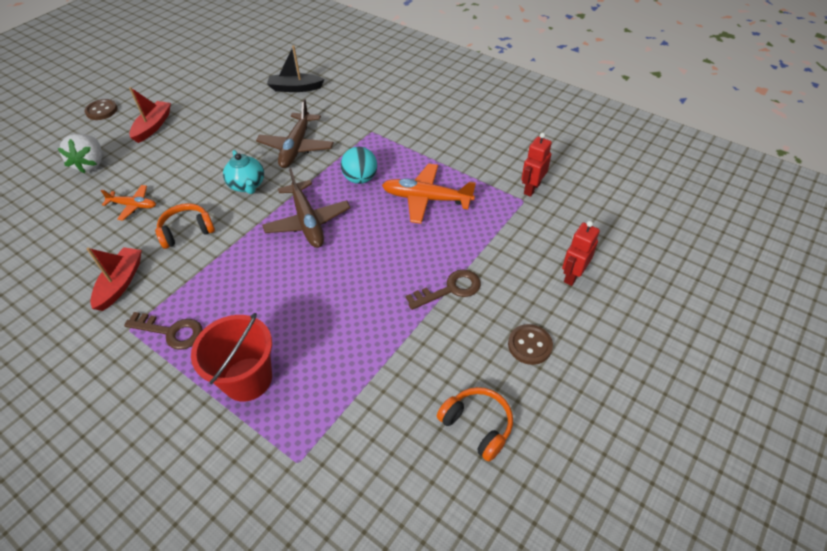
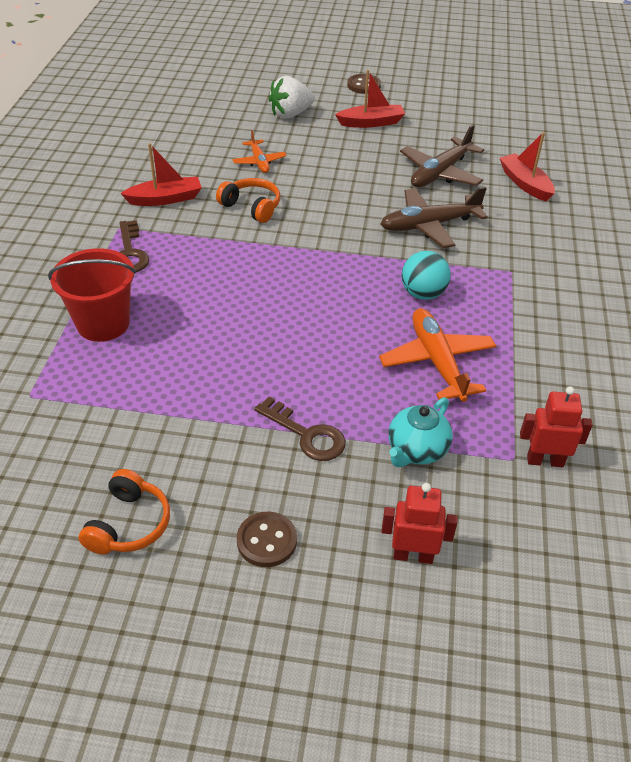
camera: 60 degrees right, 5 degrees down
(247, 185) = (342, 217): turquoise teapot -> turquoise teapot (416, 450)
(295, 88) = (525, 184): black boat -> red boat
(307, 221) = (325, 280): brown plane -> brown plane (440, 173)

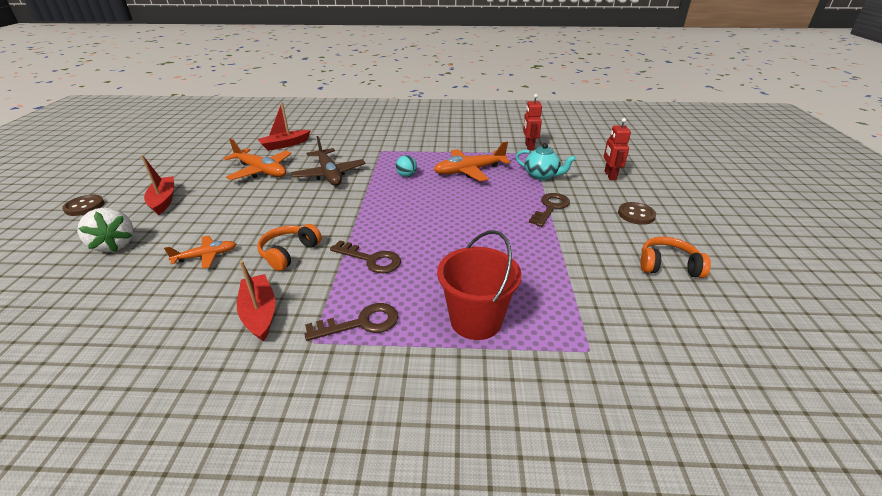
camera: 95 degrees left, 10 degrees down
(224, 259) = (371, 259): none -> brown key
(423, 293) = (406, 175): turquoise ball -> turquoise ball, size x0.66
(440, 173) = (261, 171): brown plane -> orange plane

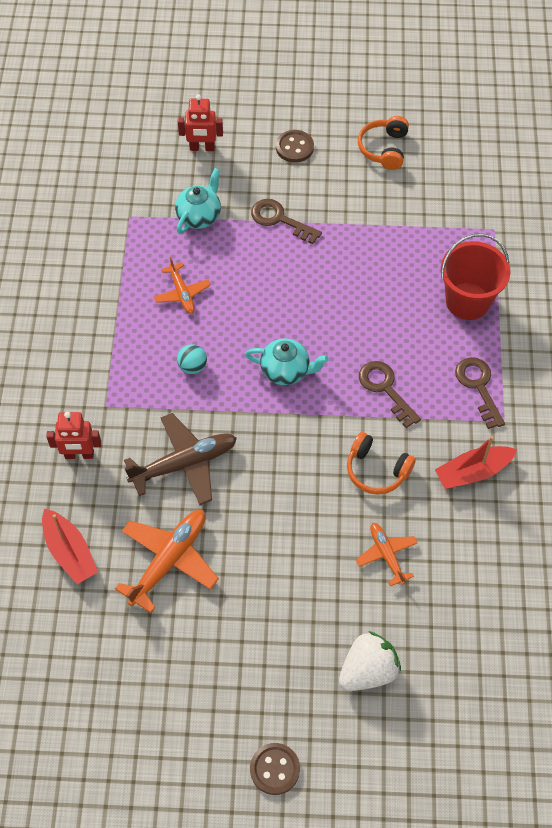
camera: 90 degrees left, 25 degrees up
(163, 200) = (257, 664): red boat -> none
(371, 259) = (385, 389): brown key -> brown key turned 60 degrees counterclockwise
(398, 210) = (286, 371): none -> turquoise teapot
(469, 171) = (182, 293): orange plane -> orange plane, size x0.59
(529, 147) = (107, 217): red robot -> red robot (79, 455)

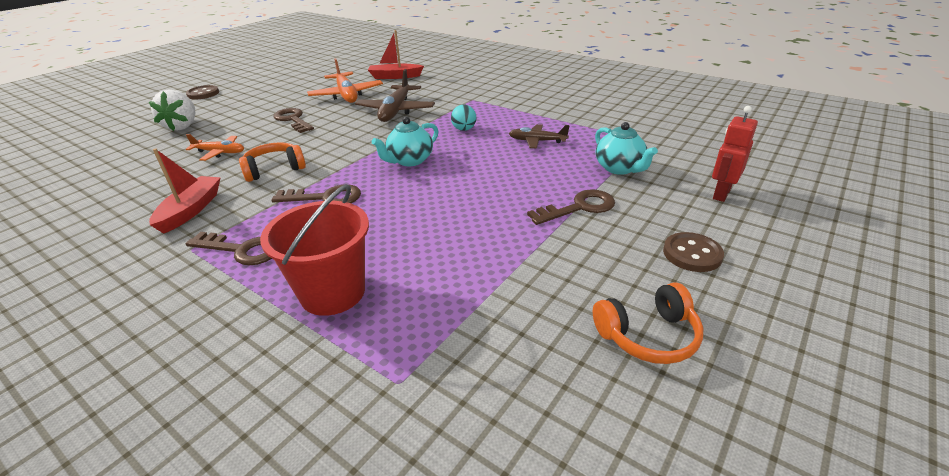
camera: 125 degrees right, 25 degrees down
(79, 455) = (449, 88): red robot -> none
(182, 293) = (537, 141): orange plane -> brown plane
(274, 556) = (293, 120): none -> brown key
(384, 149) = (648, 336): orange headphones -> orange headphones turned 120 degrees clockwise

